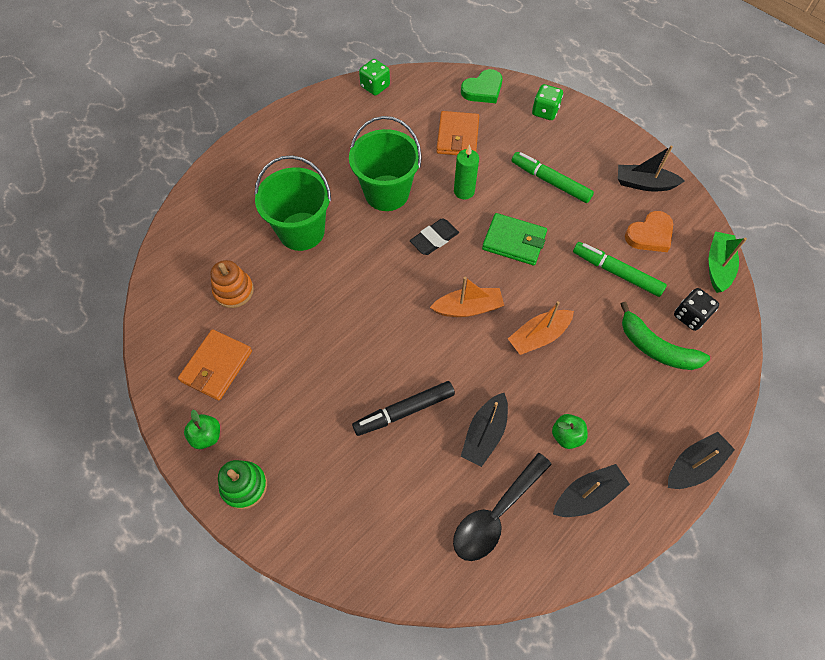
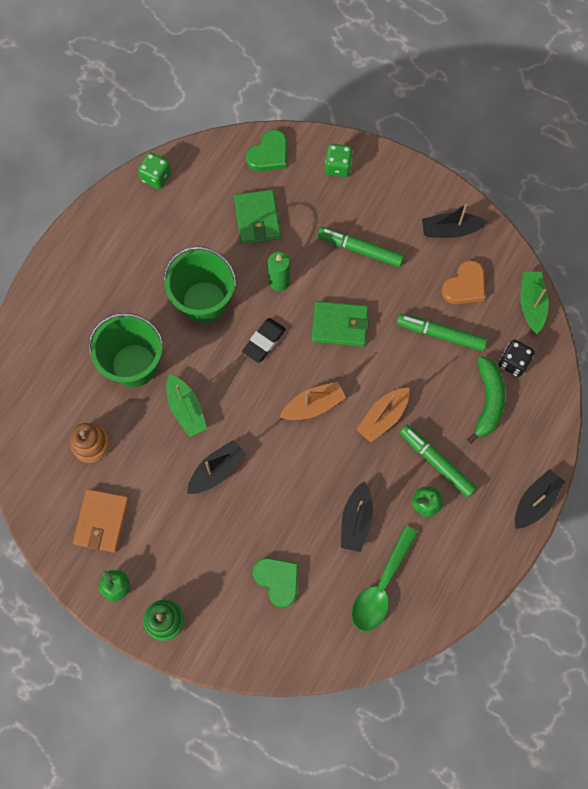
camera: 15 degrees left, 10 degrees up
(338, 281) = (186, 409): none -> green boat
(381, 476) = (278, 580): none -> green heart
(404, 411) = (281, 518): black marker -> none
(457, 136) = (257, 218): orange wallet -> green wallet
(496, 514) = (381, 586): black spoon -> green spoon
(587, 395) = (436, 462): none -> green marker
(587, 495) = (452, 551): black boat -> black boat (216, 471)
(655, 347) = (488, 401): green banana -> green banana turned 105 degrees counterclockwise

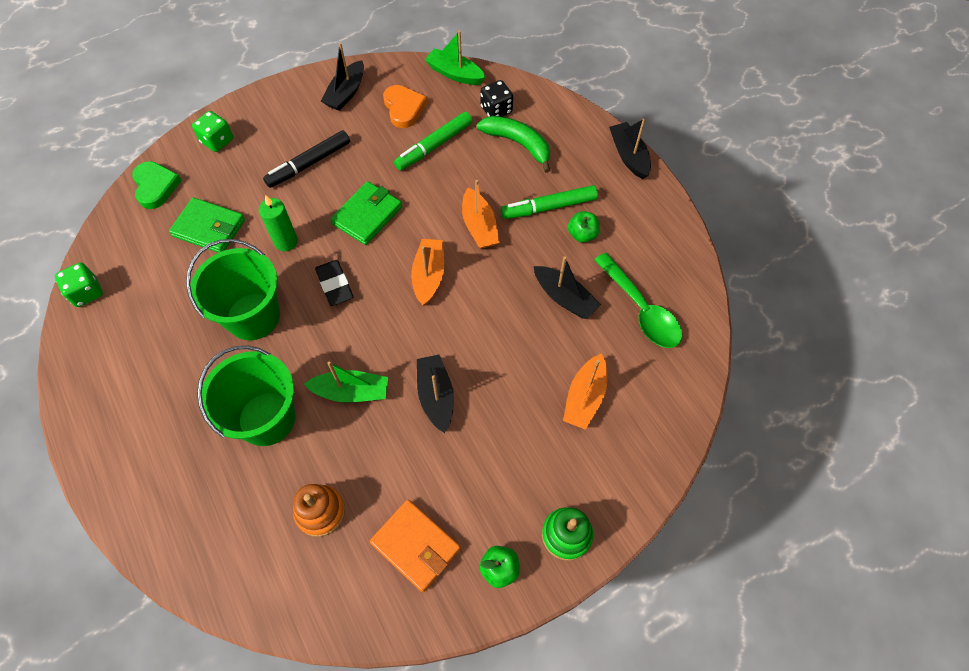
camera: 60 degrees left, 10 degrees down
(278, 580) = (585, 397): green heart -> orange boat
(360, 249) = (309, 164): green marker -> black marker

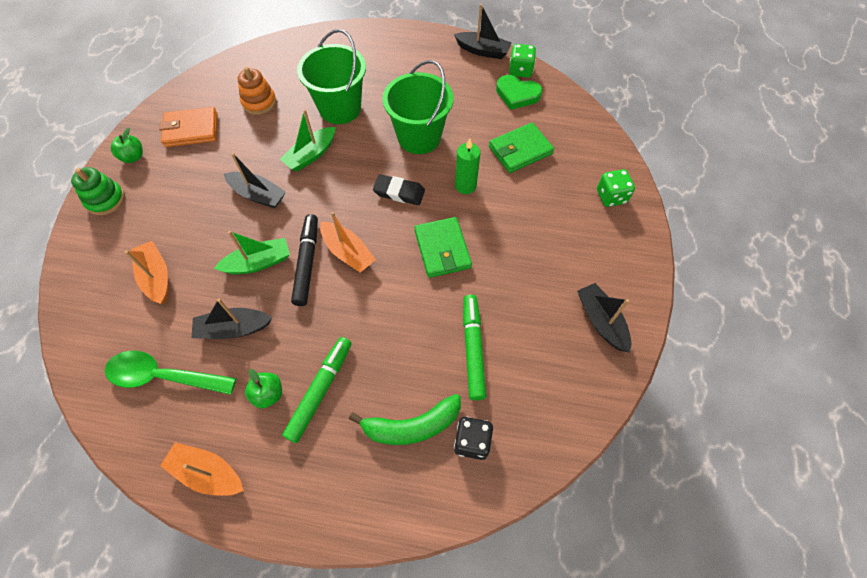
camera: 130 degrees right, 0 degrees up
(155, 186) = (590, 139): green heart -> green heart (517, 94)
(309, 164) = (533, 242): black marker -> black marker (307, 262)
(404, 108) = (542, 356): orange heart -> none
(455, 74) = (555, 440): green boat -> green boat (258, 263)
(479, 226) = (356, 320): orange boat -> orange boat (208, 472)
(629, 156) = (301, 525): black boat -> black boat (482, 51)

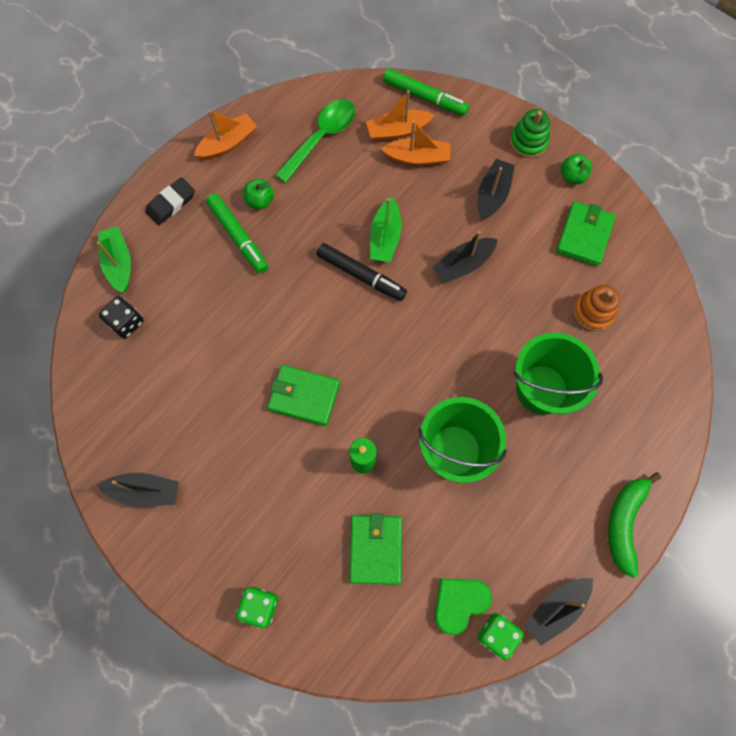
camera: 120 degrees right, 10 degrees up
(191, 130) = (584, 235): orange wallet -> green wallet
(234, 329) = (331, 197): black boat -> black boat (492, 195)
(311, 155) = (488, 332): green boat -> green boat (119, 263)
(347, 252) = (351, 313): orange boat -> orange boat (398, 130)
(399, 192) = (392, 392): black eraser -> black eraser (171, 203)
(412, 426) = (167, 287): green banana -> green banana (624, 522)
(473, 348) = (195, 366): green marker -> green marker (424, 97)

